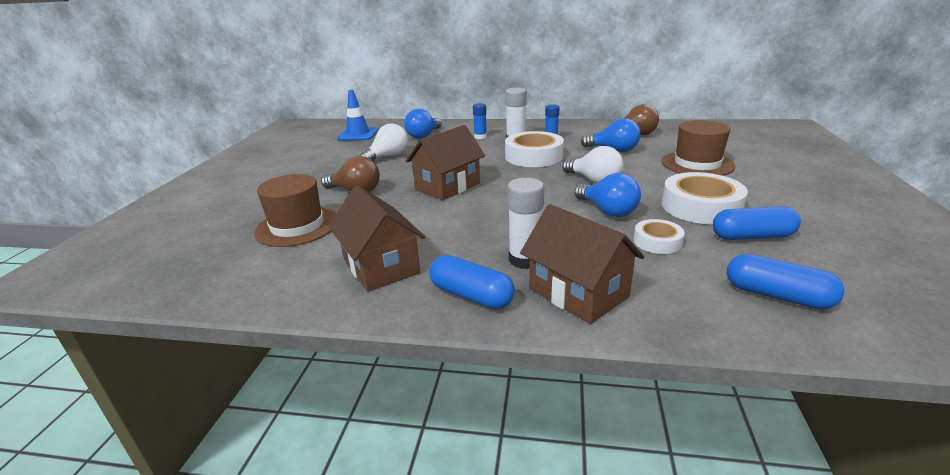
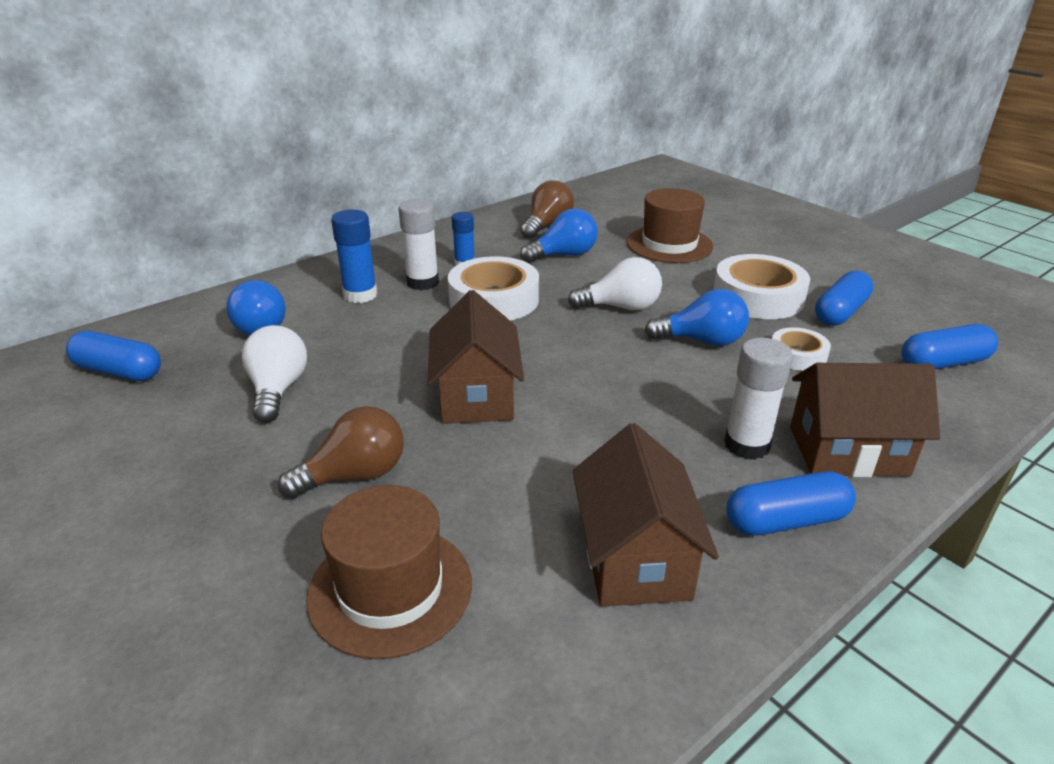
camera: 50 degrees left, 5 degrees up
(358, 134) = (119, 371): blue traffic cone -> blue capsule
(381, 266) = (635, 558): brown house -> brown house turned 75 degrees clockwise
(480, 137) = (360, 295): blue glue stick -> blue glue stick, size x1.51

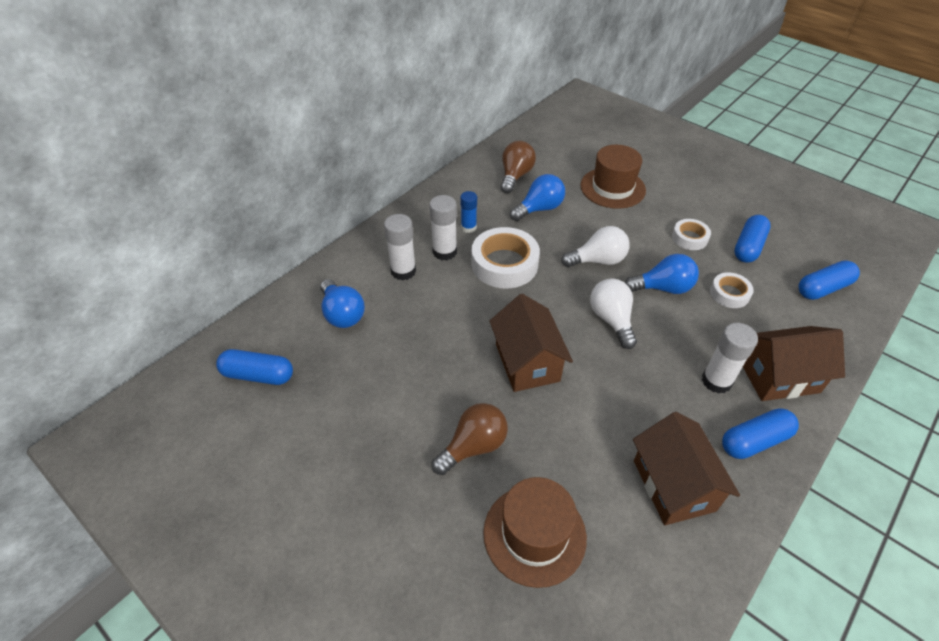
camera: 10 degrees left, 15 degrees up
(278, 390) = (385, 376): white light bulb -> white light bulb (611, 320)
(360, 295) = (403, 271): blue glue stick -> white glue stick
(758, 297) = (689, 238): white tape -> white tape, size x0.55

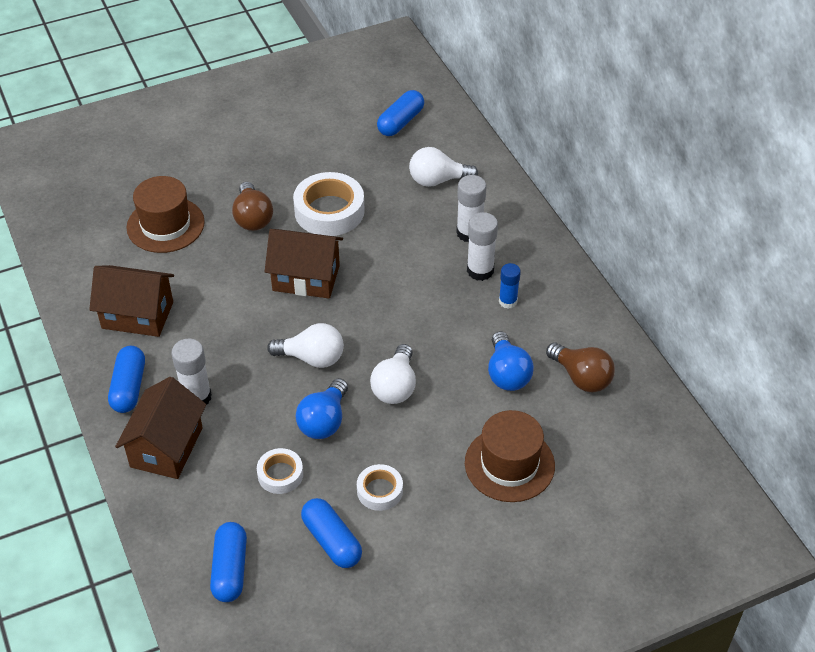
camera: 115 degrees right, 0 degrees up
(342, 314) = (437, 180): blue light bulb -> white light bulb
(504, 264) = (435, 309): white tape -> white tape (329, 211)

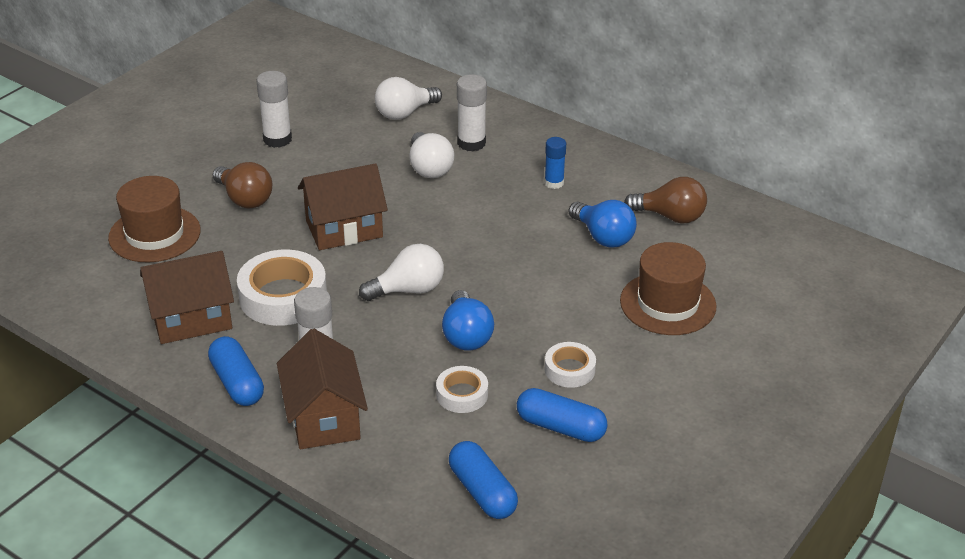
camera: 30 degrees left, 10 degrees down
(329, 211) = (319, 169): white tape -> white tape (283, 296)
(395, 387) = (510, 283): white light bulb -> white light bulb (429, 168)
(400, 122) = (327, 79): blue capsule -> none
(480, 270) = (507, 168): white glue stick -> white glue stick (277, 139)

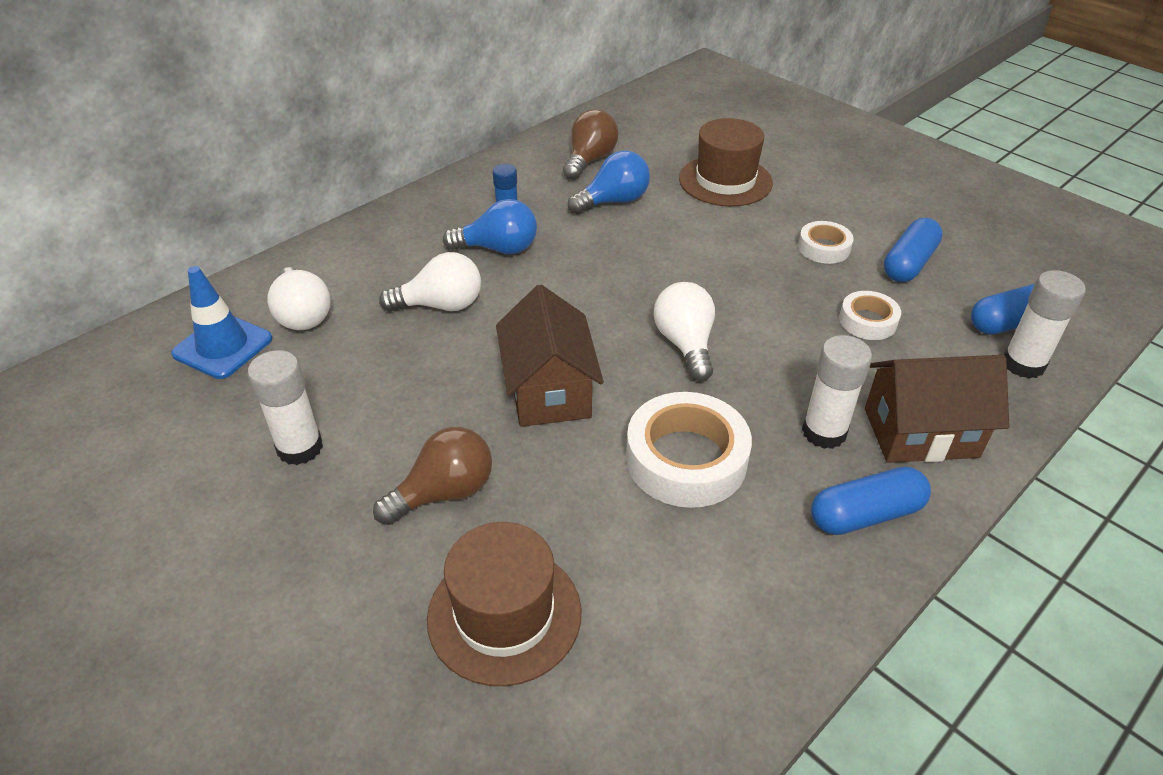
camera: 80 degrees left, 5 degrees up
(191, 319) = (728, 565): brown house -> none
(365, 90) = (223, 346): none -> blue traffic cone
(466, 335) = (770, 308): blue light bulb -> blue light bulb (498, 249)
(471, 143) = (402, 267): white glue stick -> white glue stick (1023, 364)

